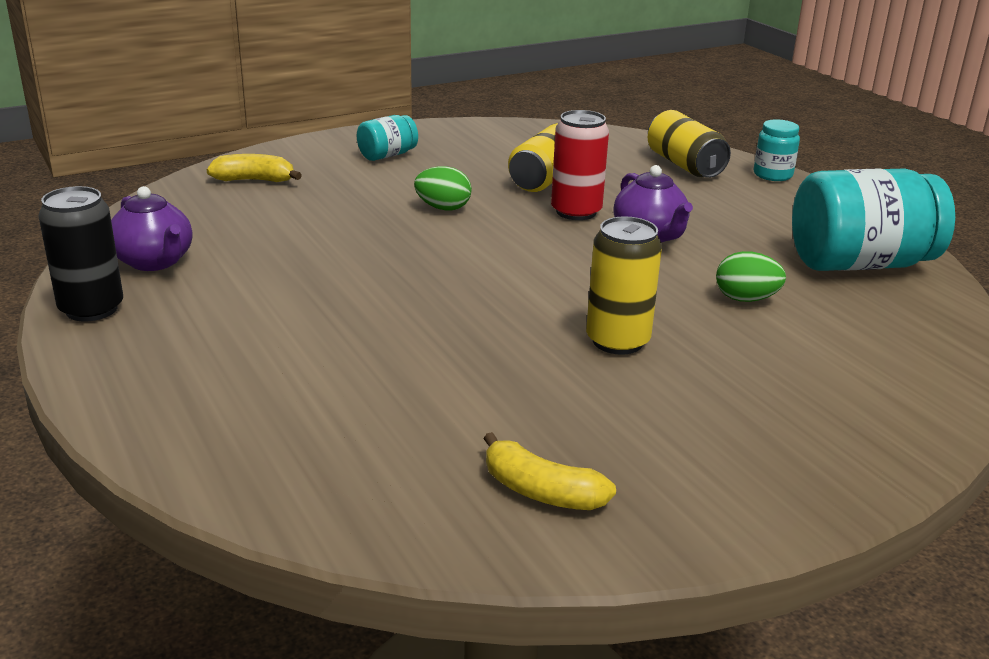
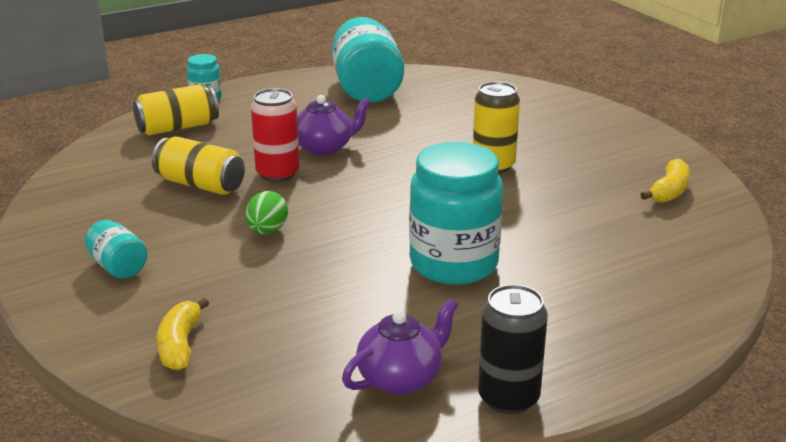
camera: 90 degrees left, 0 degrees up
(352, 297) = (453, 264): none -> turquoise jar
(746, 299) = (424, 124): green egg -> none

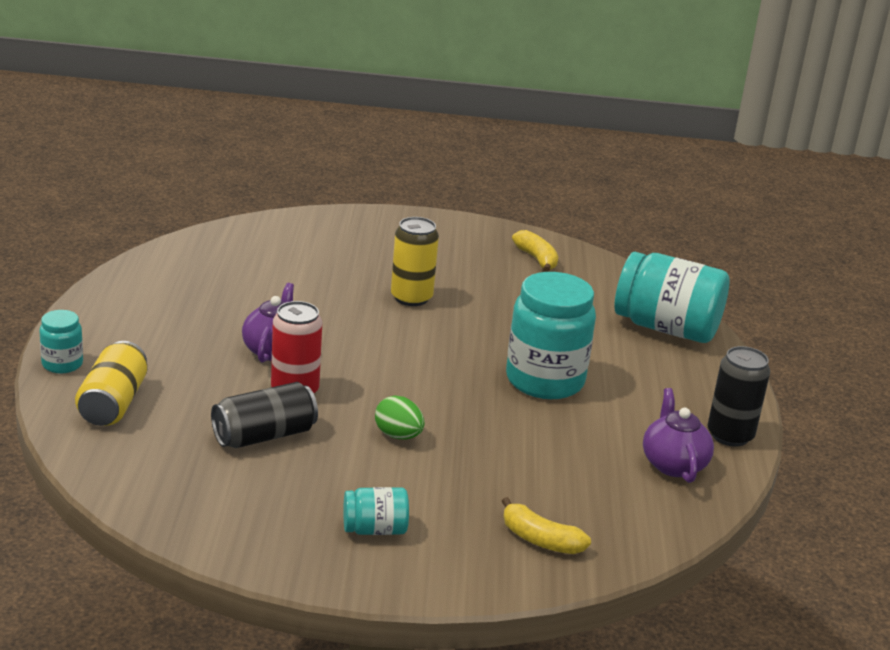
camera: 60 degrees left, 0 degrees up
(200, 184) = (264, 435): yellow can -> black can
(366, 88) = (175, 281): turquoise jar -> turquoise jar (666, 328)

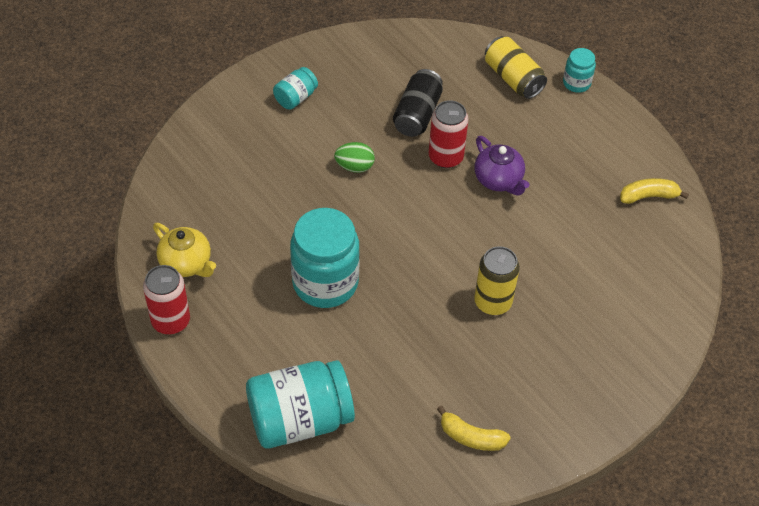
camera: 140 degrees right, 25 degrees up
(540, 540) = (212, 149): yellow banana -> yellow banana (648, 196)
(673, 464) = (186, 263): purple teapot -> yellow teapot
(730, 435) = (171, 321): black can -> red can

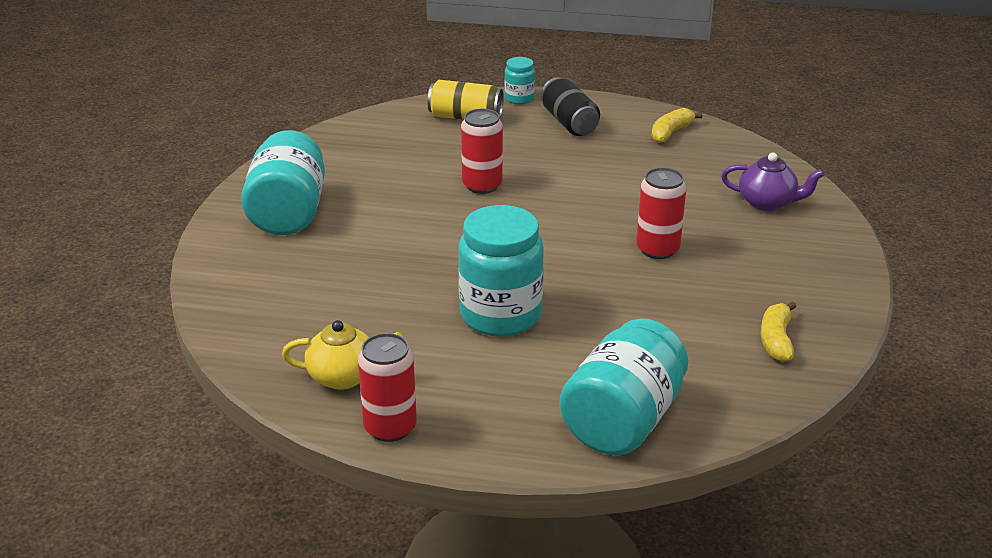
camera: 40 degrees left, 20 degrees down
(295, 98) = (288, 213): turquoise jar -> turquoise jar, size x2.06
(354, 166) = (411, 229): green egg -> none
(417, 114) = (418, 172): black can -> black can (569, 122)
(471, 437) = (776, 340): yellow banana -> yellow banana turned 120 degrees clockwise
(493, 302) = (657, 249): yellow can -> red can
(498, 180) = (546, 178): purple teapot -> purple teapot (767, 203)

